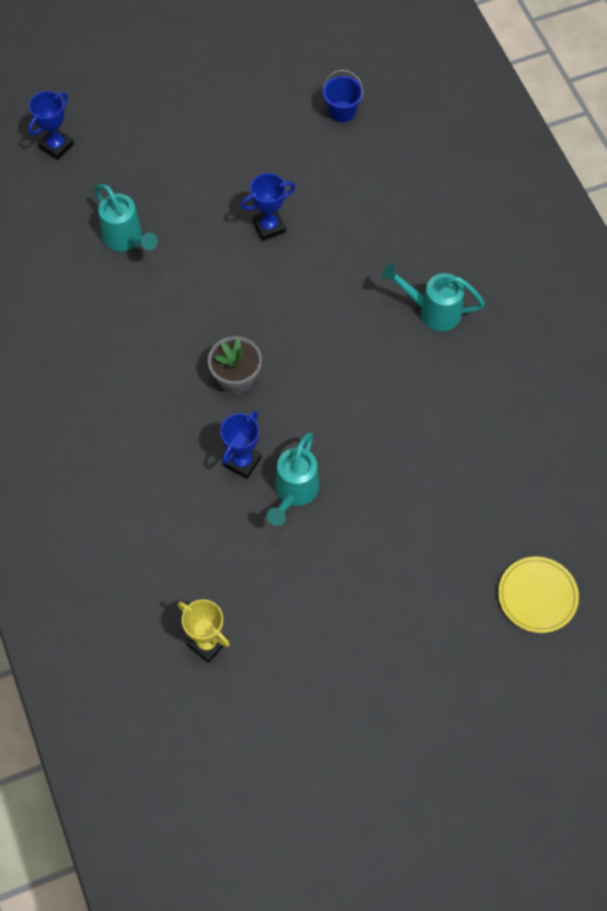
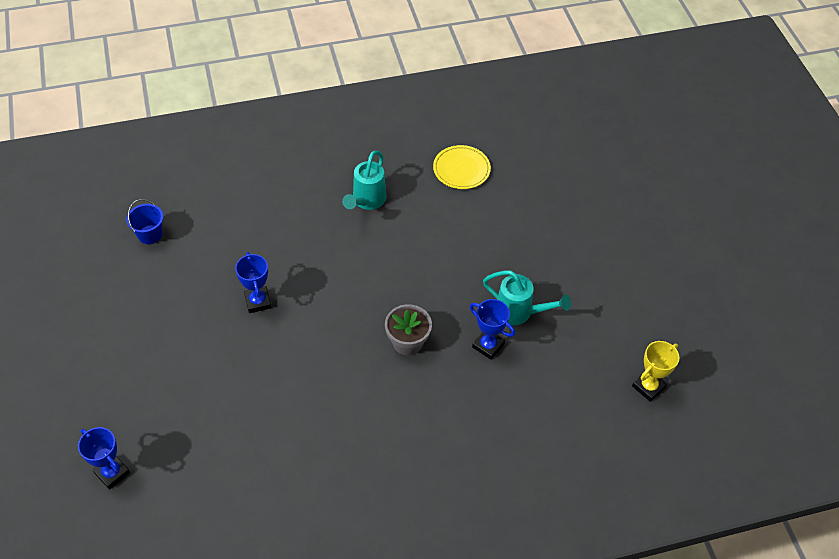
camera: 85 degrees left, 10 degrees down
(126, 239) = (243, 416): turquoise watering can -> none
(537, 596) = (611, 177): yellow plate -> yellow plate (461, 169)

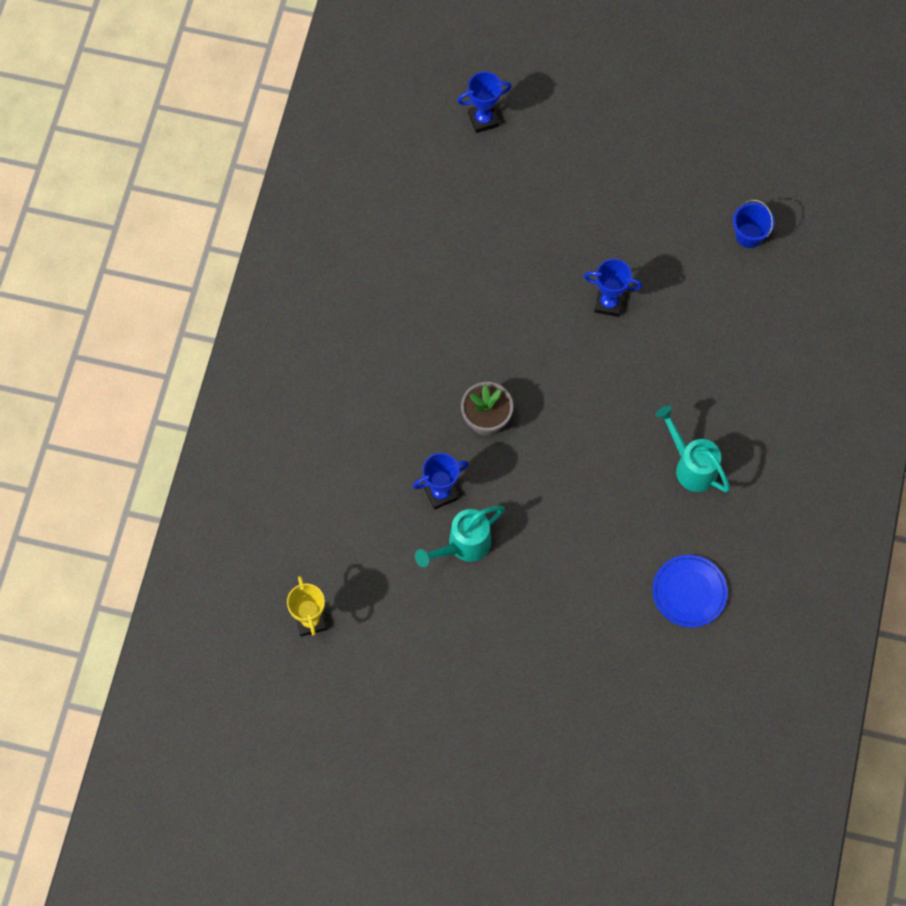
camera: 120 degrees right, 15 degrees up
(461, 169) = (689, 592): yellow plate -> blue plate

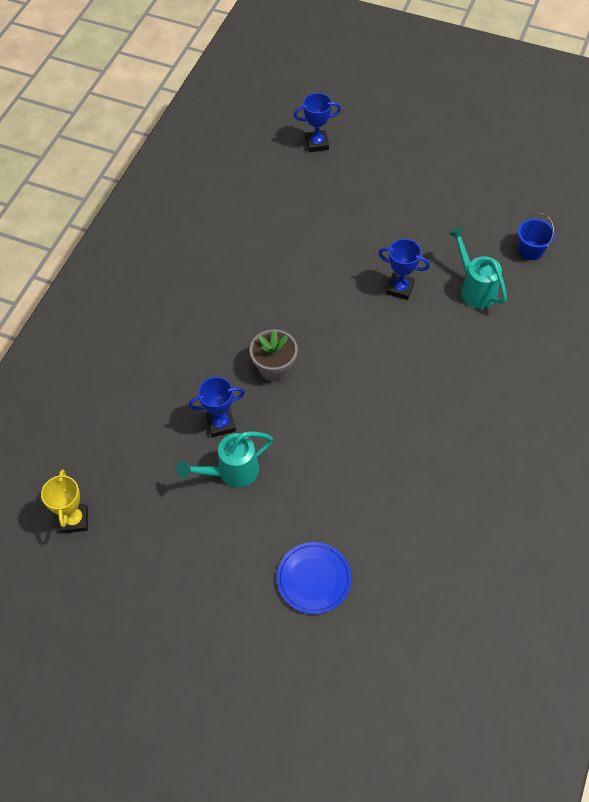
camera: 10 degrees right, 10 degrees down
(689, 592) = (440, 543): blue plate -> blue plate (314, 579)
(691, 465) = (456, 430): turquoise watering can -> turquoise watering can (474, 288)

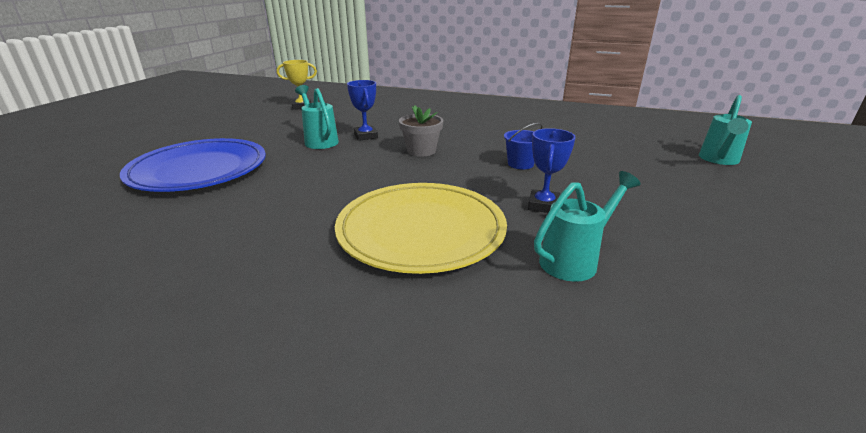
camera: 85 degrees right, 30 degrees down
(314, 579) = (199, 170): blue plate -> blue plate, size x1.92
(317, 143) = (718, 160): blue trophy -> turquoise watering can
(439, 372) = (421, 231): none -> yellow plate
(530, 250) = (702, 324): blue bucket -> blue bucket (520, 164)

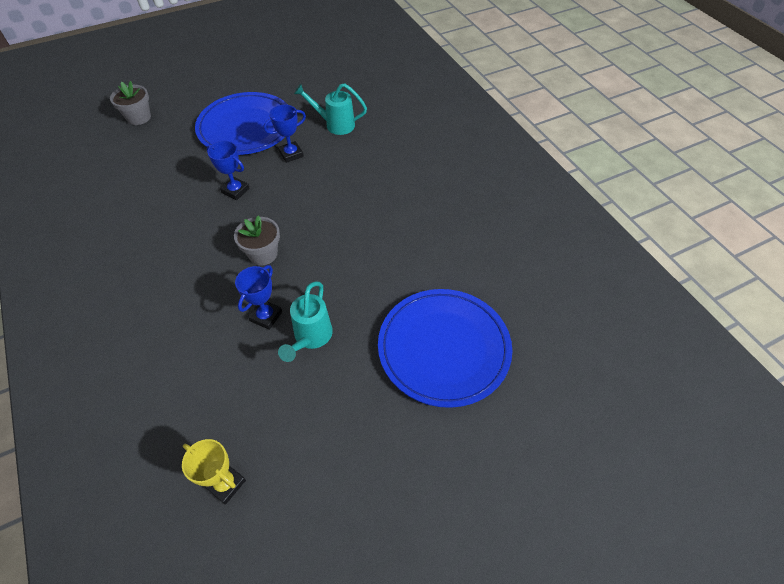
camera: 135 degrees left, 25 degrees up
(421, 231) = (369, 178): yellow plate -> none
(520, 164) = (235, 190): blue bucket -> blue trophy
(639, 200) = (246, 127): none -> blue plate
(718, 160) = (139, 117): turquoise watering can -> grey flower pot

